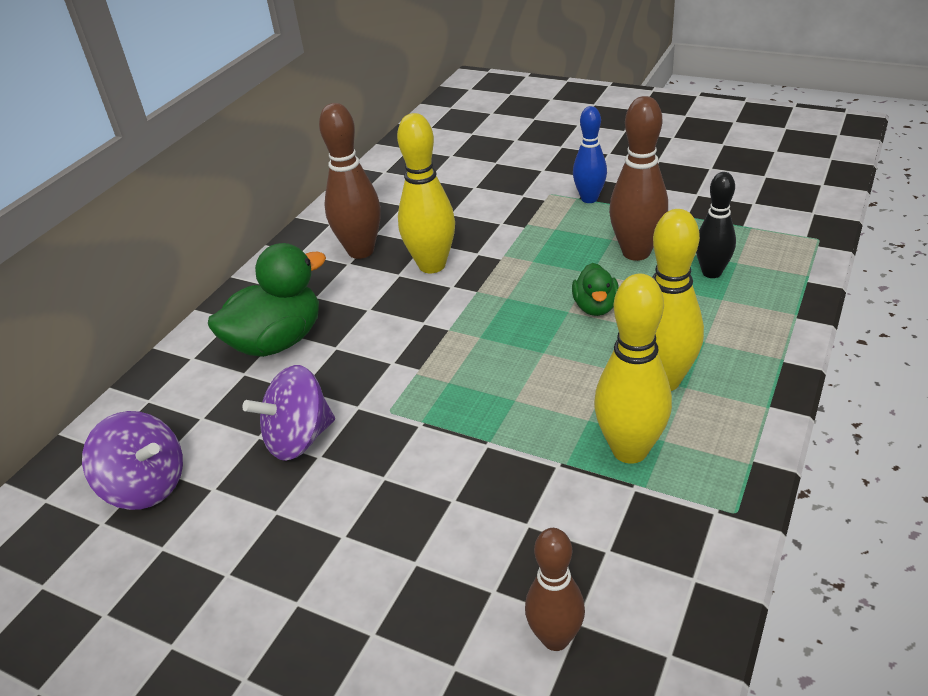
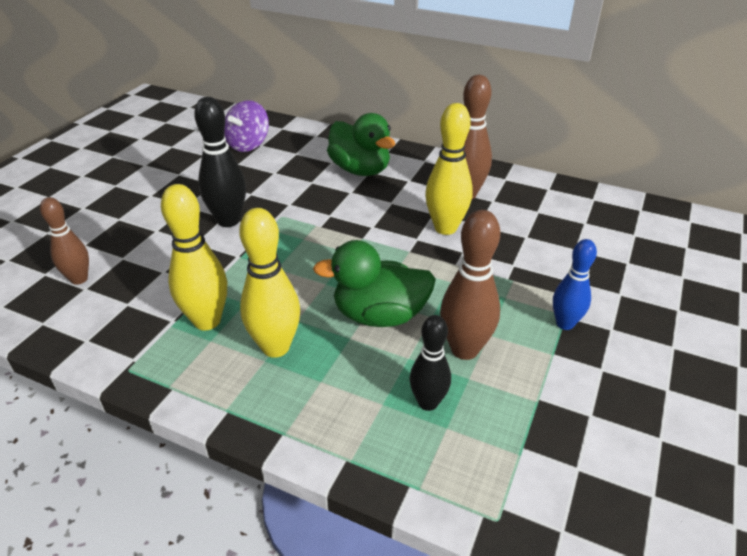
camera: 85 degrees right, 0 degrees up
(299, 438) = (267, 185): purple spinning top -> none
(396, 469) = (228, 221): none -> black bowling pin
(595, 307) = (379, 315): green duck -> green duck, size x1.83

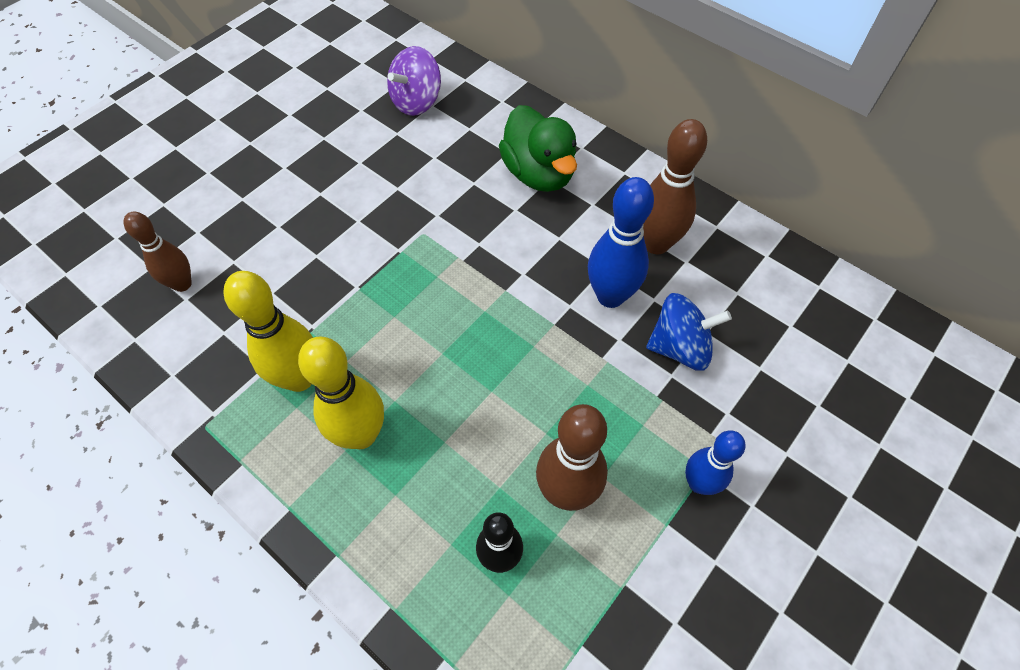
camera: 15 degrees right, 20 degrees up
(228, 221) = (361, 228): black bowling pin -> none
(379, 315) = (487, 416): green duck -> none
(445, 228) = (610, 296): yellow bowling pin -> blue bowling pin
(511, 248) = (680, 347): none -> blue spinning top

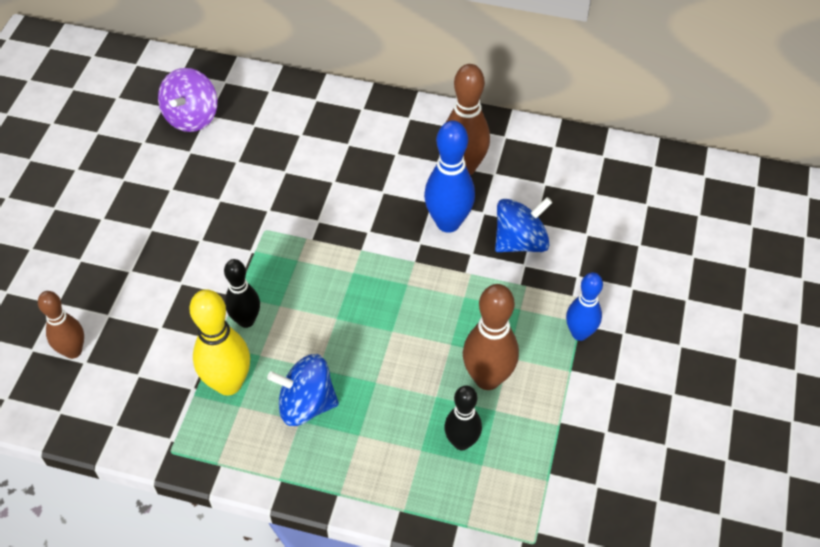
camera: 25 degrees left, 5 degrees down
(353, 319) = (246, 320): none -> black bowling pin
(361, 435) = (306, 404): yellow bowling pin -> blue spinning top
(539, 173) = (337, 144): green duck -> none

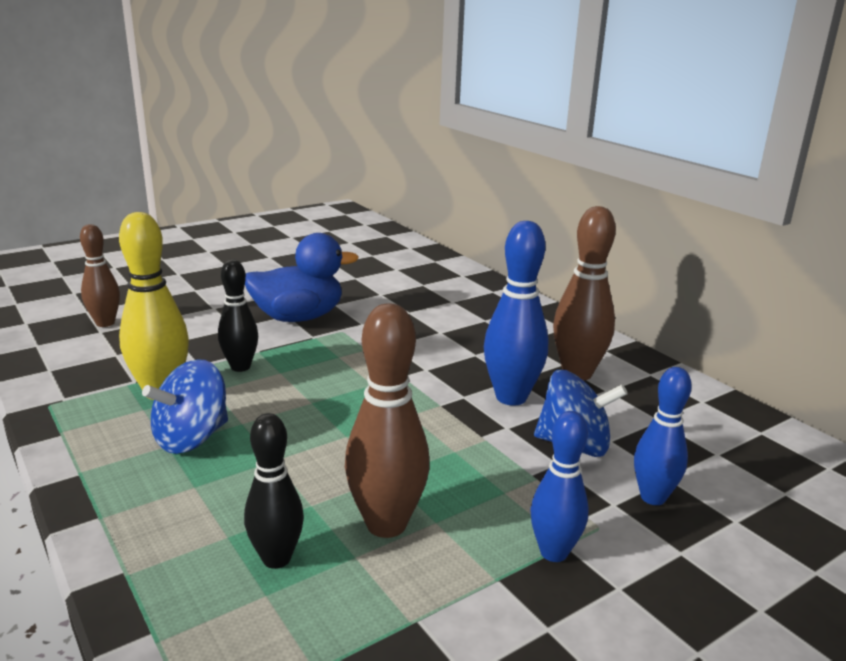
camera: 40 degrees right, 30 degrees down
(192, 117) = (384, 265): purple spinning top -> none
(213, 236) = (298, 317): none -> blue duck
(306, 404) = (191, 438): blue spinning top -> blue spinning top turned 90 degrees counterclockwise
(591, 256) = (653, 497): none -> blue bowling pin

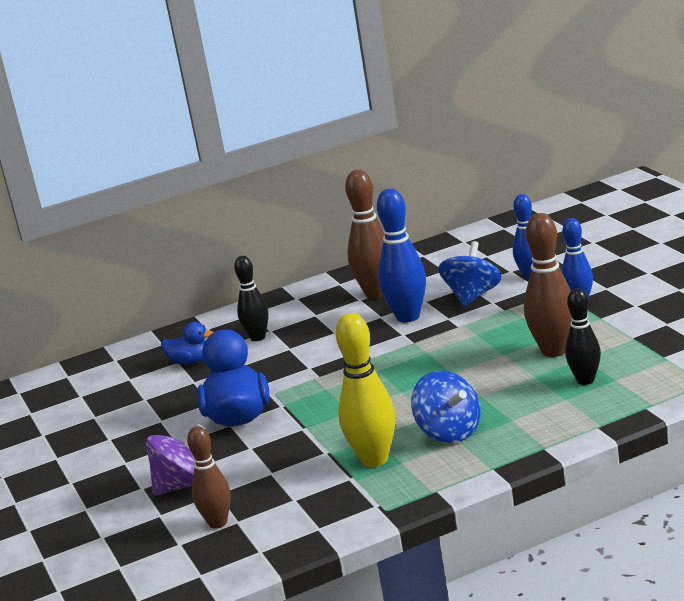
camera: 75 degrees left, 0 degrees up
(185, 305) = (184, 485): none -> purple spinning top
(240, 367) = (335, 431): black bowling pin -> black bowling pin (258, 337)
(422, 289) = (190, 362): none -> blue duck

